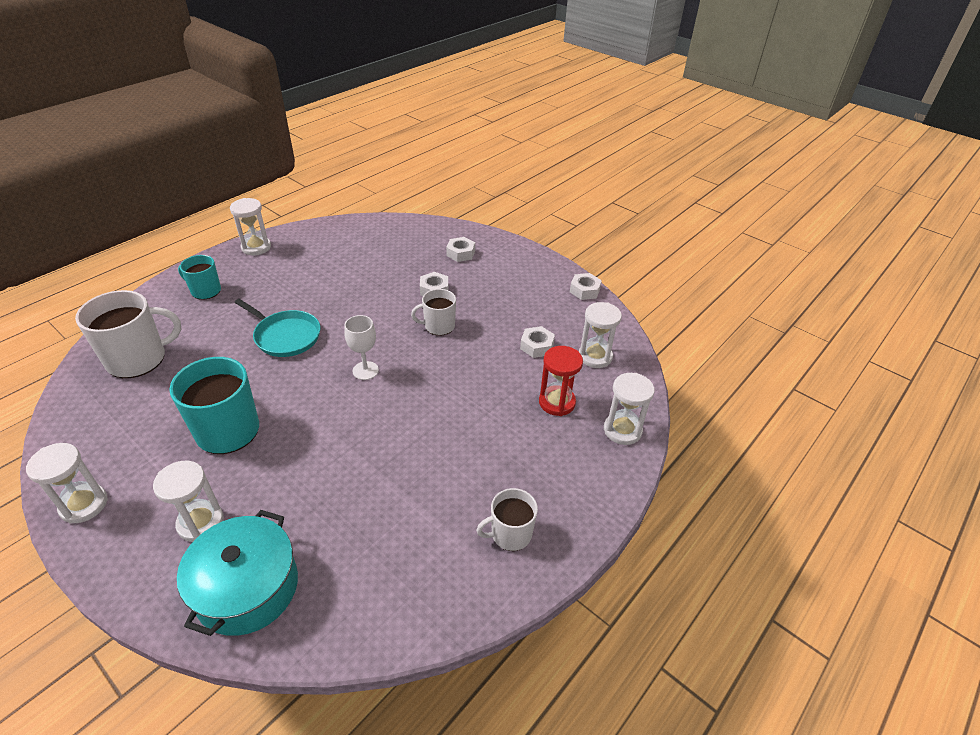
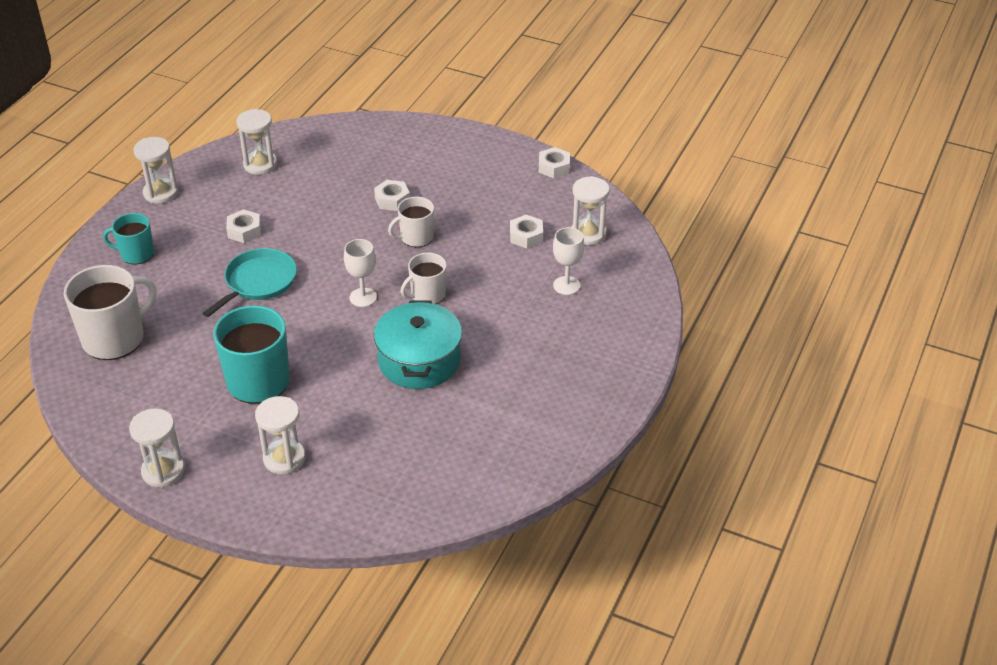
camera: 15 degrees left, 0 degrees up
(247, 588) = (358, 493): turquoise pot -> turquoise pot (419, 361)
(285, 336) = (258, 282): turquoise pan -> turquoise pan turned 75 degrees counterclockwise
(460, 253) = (401, 152): white nut -> white nut (244, 231)
(510, 534) = (566, 403): white mug -> white mug (427, 295)
(557, 402) = (566, 285): red hourglass -> white goblet
(622, 430) = (636, 297): white hourglass -> white hourglass (260, 165)

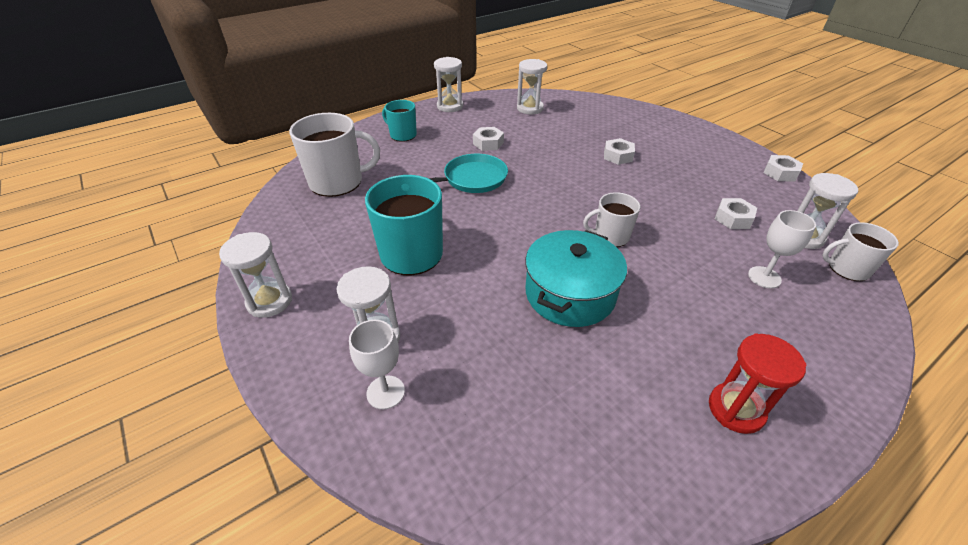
camera: 30 degrees right, 0 degrees up
(363, 297) = (549, 218): white goblet -> white goblet (385, 392)
(416, 237) = (624, 188): white mug -> white mug (847, 268)
(573, 396) = (736, 409): none -> red hourglass

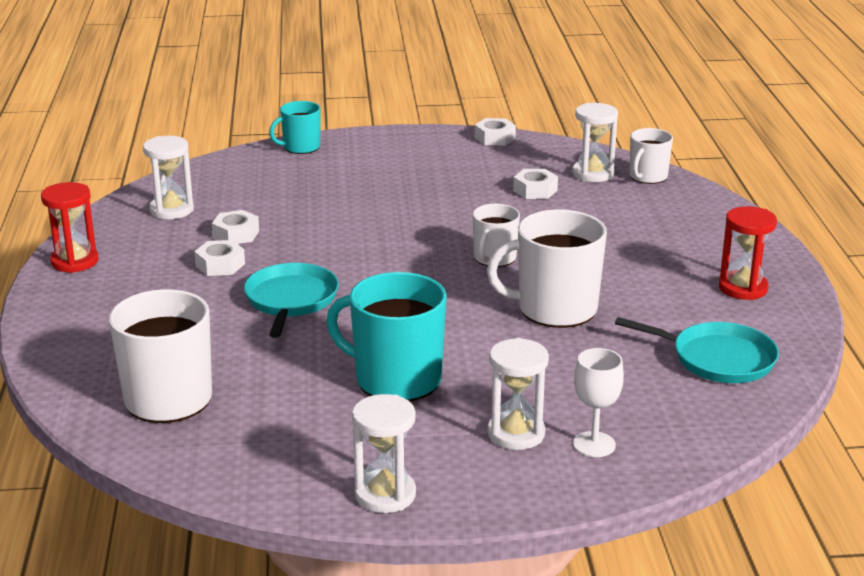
camera: 60 degrees left, 15 degrees down
(402, 135) = (106, 319): turquoise mug -> turquoise mug (300, 147)
(450, 106) = (74, 261): white hourglass -> red hourglass
(570, 294) = (555, 309): turquoise pot -> white mug
(585, 435) = (717, 359): none -> turquoise pan
(618, 156) = (359, 200): white nut -> white nut (236, 234)
(764, 277) = (623, 214): white goblet -> none

